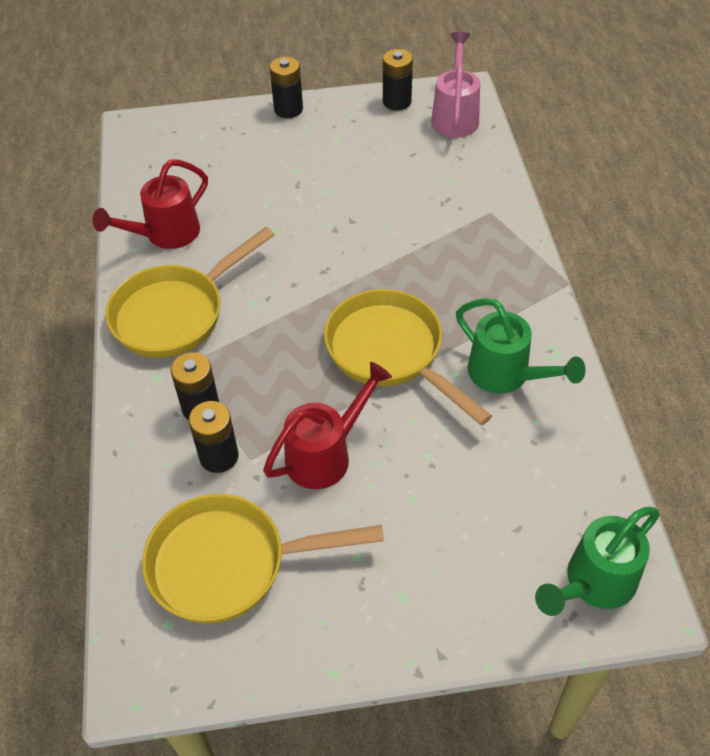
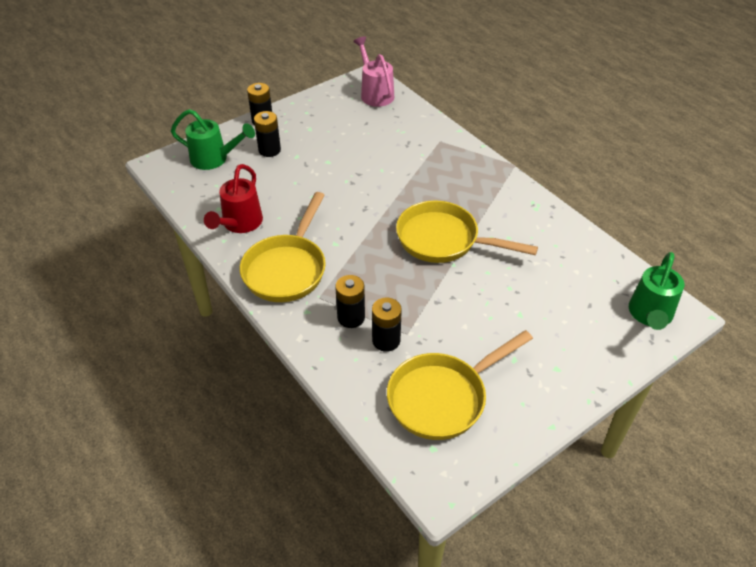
camera: 30 degrees left, 5 degrees down
(325, 455) = (451, 312): red watering can -> none
(397, 101) = (331, 95): black battery -> black battery (269, 150)
(505, 375) = (519, 227): green watering can -> green watering can (214, 159)

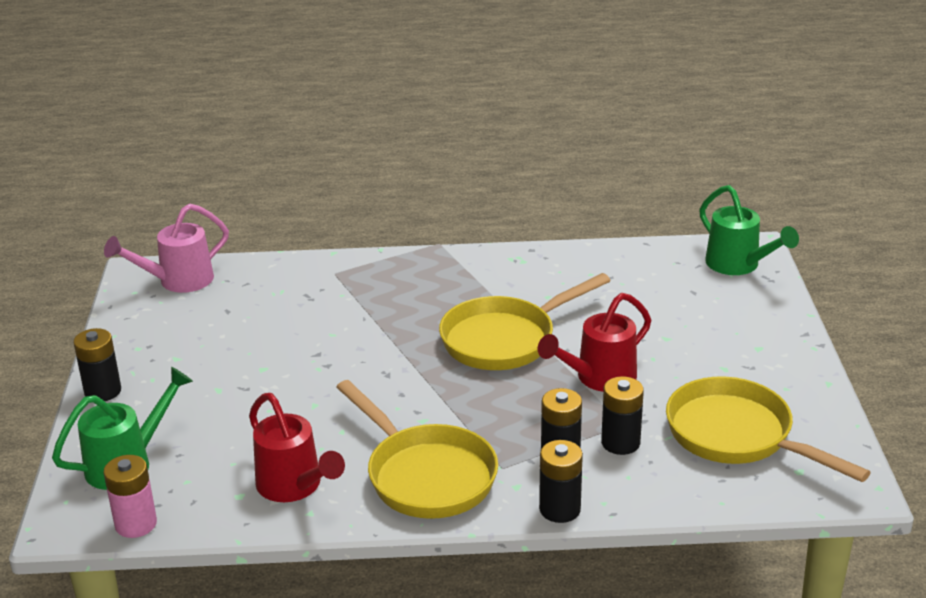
camera: 55 degrees left, 15 degrees down
(172, 186) = (136, 524): none -> pink battery
(269, 150) = (175, 407): black battery -> black battery (560, 509)
(375, 93) = (178, 281): pink watering can -> pink watering can turned 45 degrees counterclockwise
(443, 397) = (737, 436): yellow pan -> yellow pan turned 135 degrees clockwise
(444, 301) = (599, 378): none -> red watering can

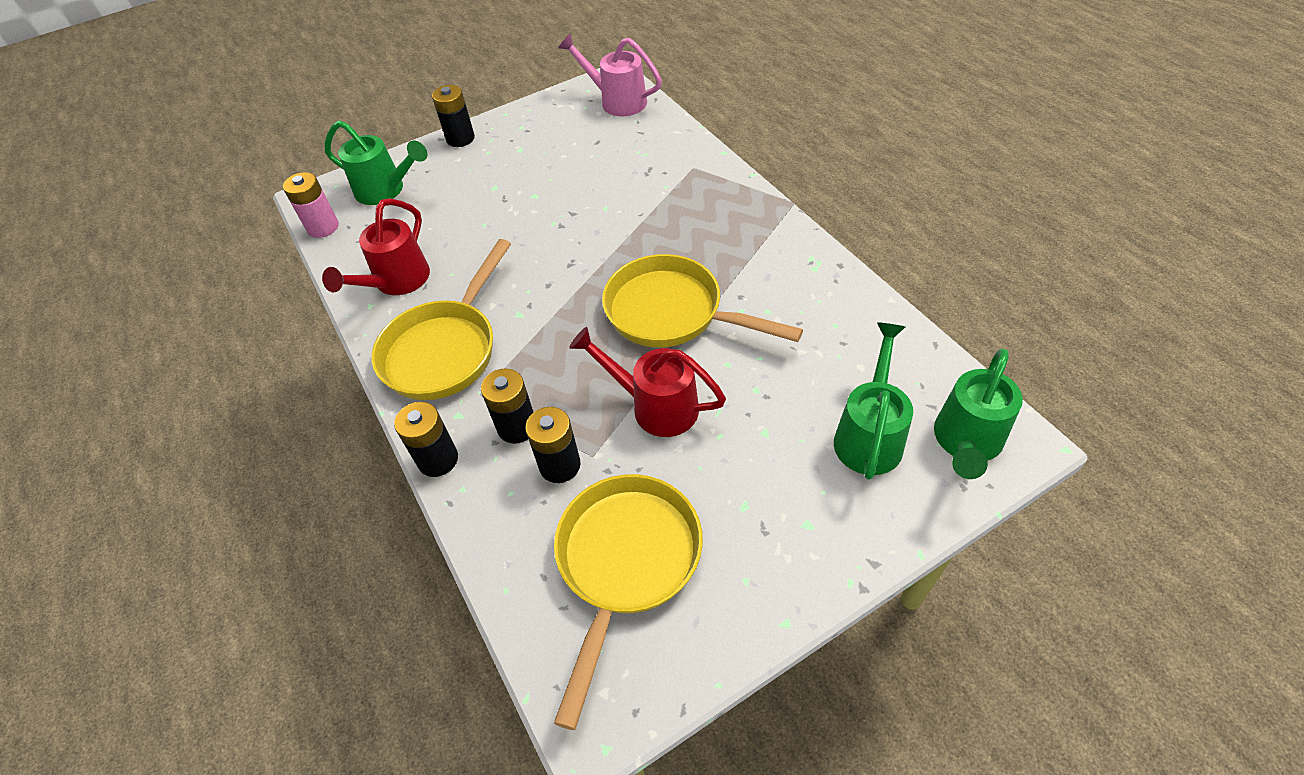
camera: 65 degrees right, 20 degrees up
(704, 297) = (869, 435): none -> green watering can

